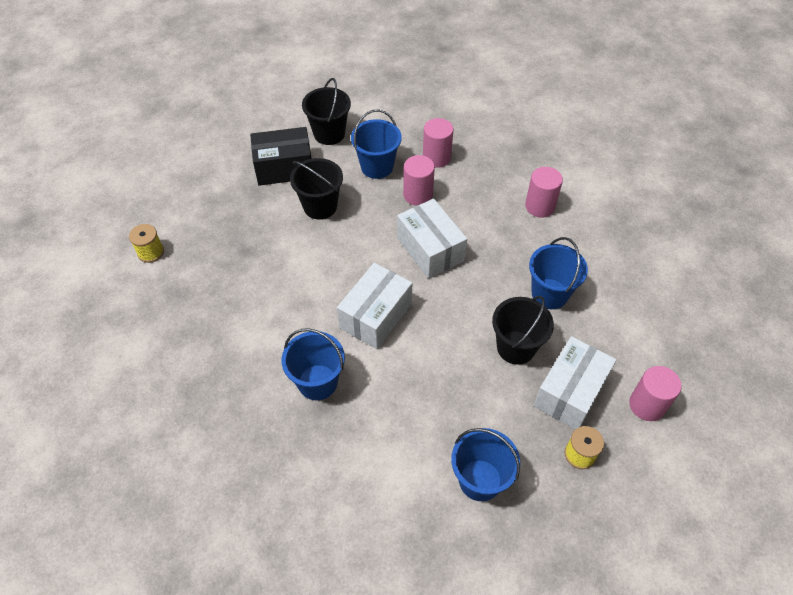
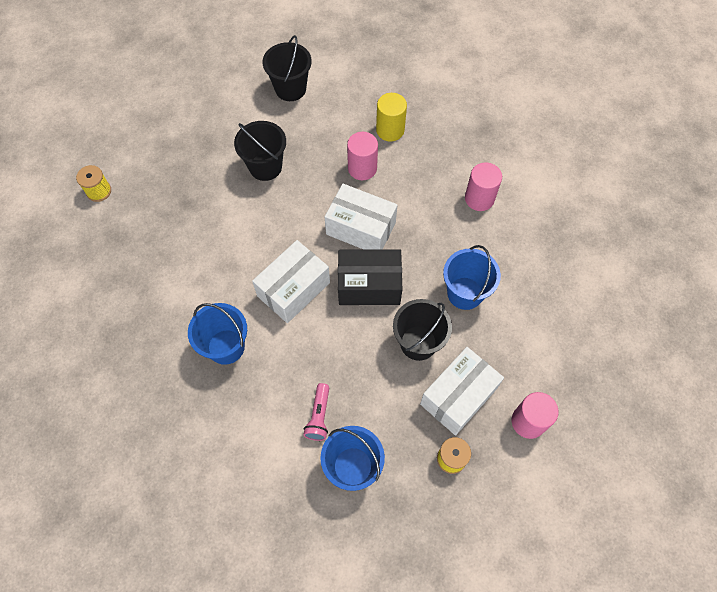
camera: 10 degrees right, 10 degrees up
(284, 168) = (239, 120): black box -> black box (369, 285)
(377, 166) = (329, 132): blue bucket -> none
(430, 249) = (361, 228): white box -> white box turned 45 degrees counterclockwise
(432, 435) = (319, 416): none -> pink flashlight
(436, 157) = (390, 130): pink cylinder -> yellow cylinder

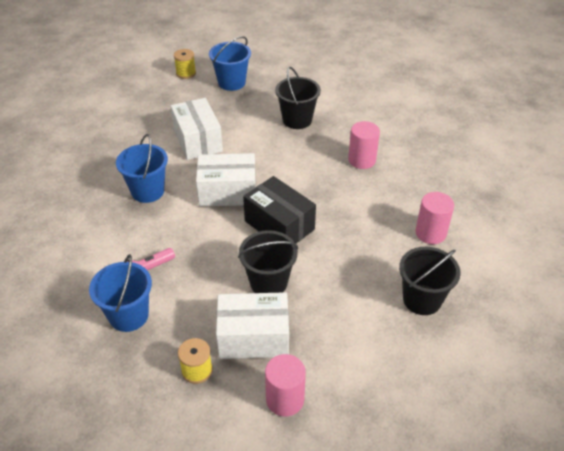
camera: 45 degrees right, 20 degrees down
(290, 89) = (368, 92): black bucket -> black bucket (422, 299)
(361, 228) = (316, 191): white box -> white box (198, 140)
(390, 130) = (411, 152): yellow cylinder -> none
(465, 293) = (343, 280): blue bucket -> blue bucket (231, 82)

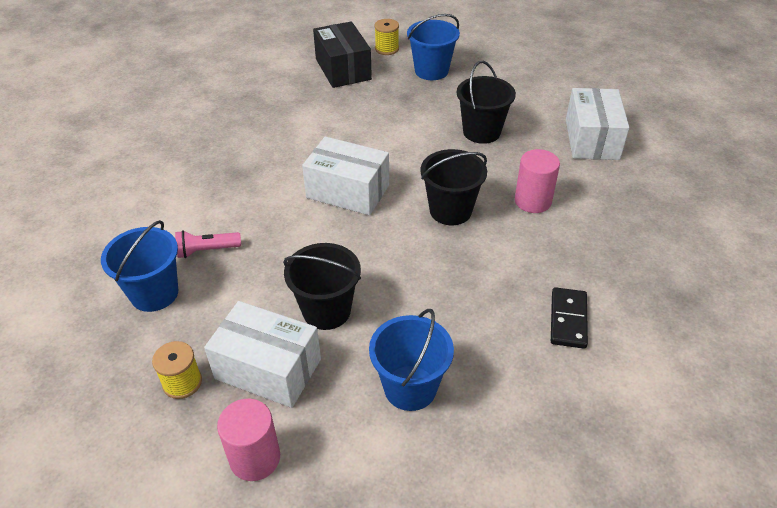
camera: 25 degrees right, 0 degrees up
(148, 191) = (263, 165): blue bucket -> blue bucket (410, 388)
(198, 140) = (352, 125): white box -> white box (592, 139)
(279, 225) = (382, 247): black box -> black box (343, 69)
(422, 299) = (503, 401): black bucket -> black bucket (450, 211)
(430, 233) = (568, 319): pink cylinder -> black domino

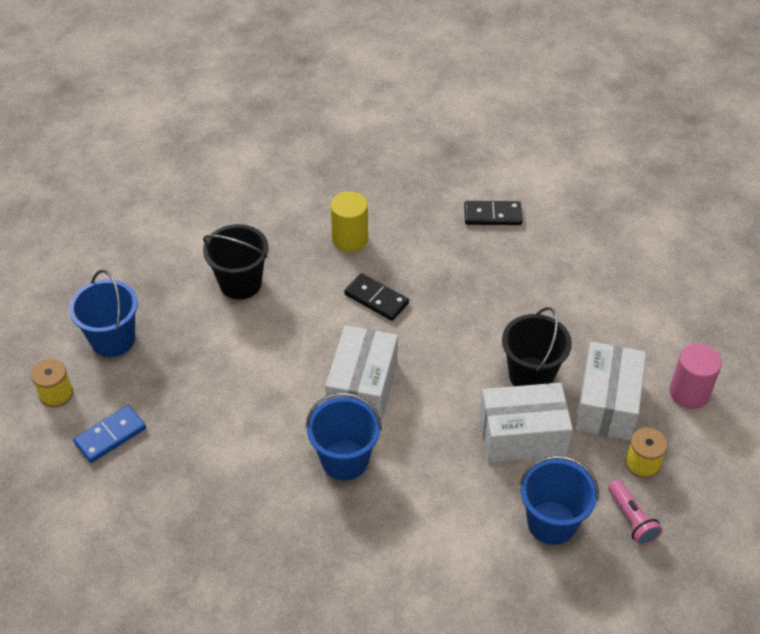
camera: 100 degrees left, 5 degrees up
(207, 250) = (481, 494): pink flashlight -> pink flashlight (631, 519)
(343, 69) = (110, 435): black box -> blue domino
(410, 388) = (592, 306): blue bucket -> blue bucket (345, 460)
(450, 211) = (376, 299): black bucket -> black domino
(532, 201) = (350, 239): pink cylinder -> yellow cylinder
(592, 139) = (244, 196): white box -> white box (522, 435)

